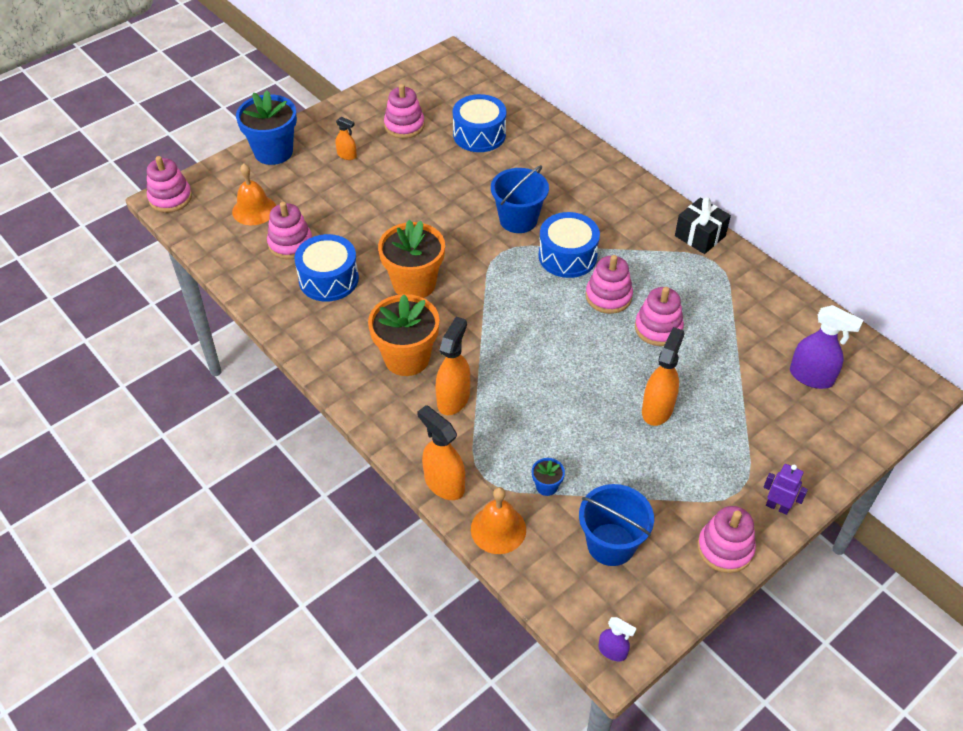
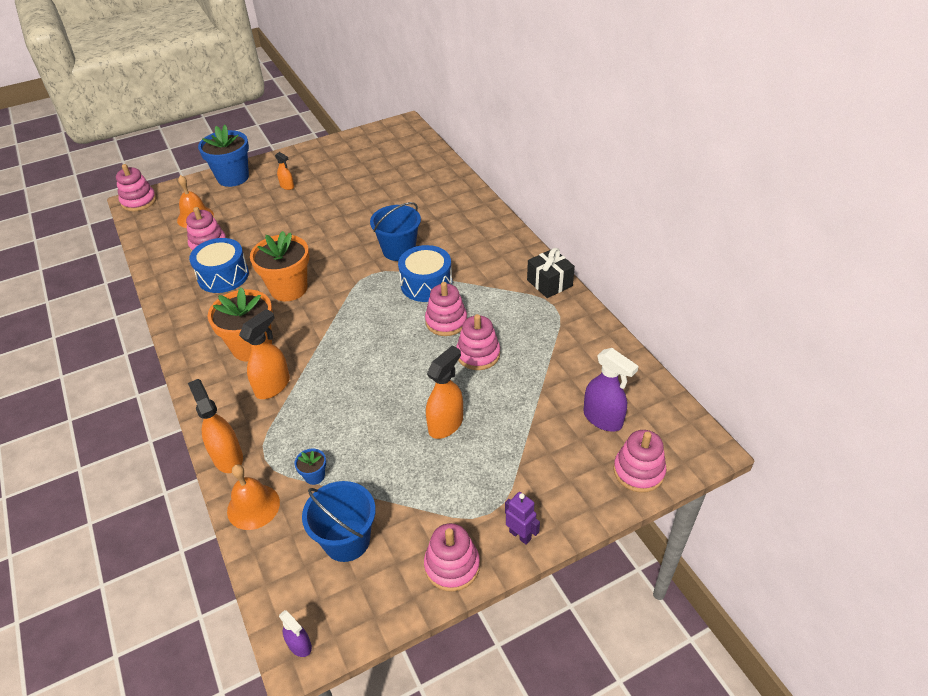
camera: 15 degrees right, 5 degrees down
(404, 126) = (343, 170): pink stacking toy -> pink stacking toy (638, 471)
(479, 135) = (399, 182): blue drum -> none

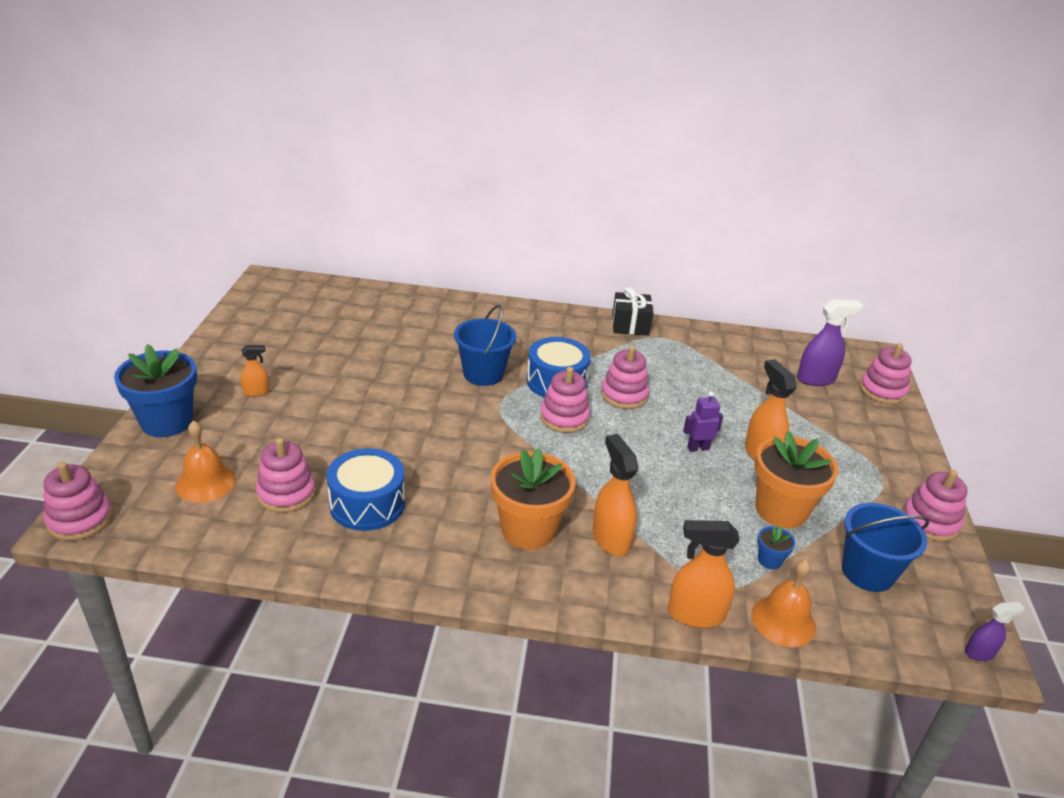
camera: 60 degrees left, 10 degrees down
(288, 289) = (456, 465): orange flower pot -> orange flower pot (781, 510)
(478, 354) = (686, 399): pink stacking toy -> pink stacking toy (564, 418)
(520, 535) = (915, 473): purple robot -> purple robot (698, 448)

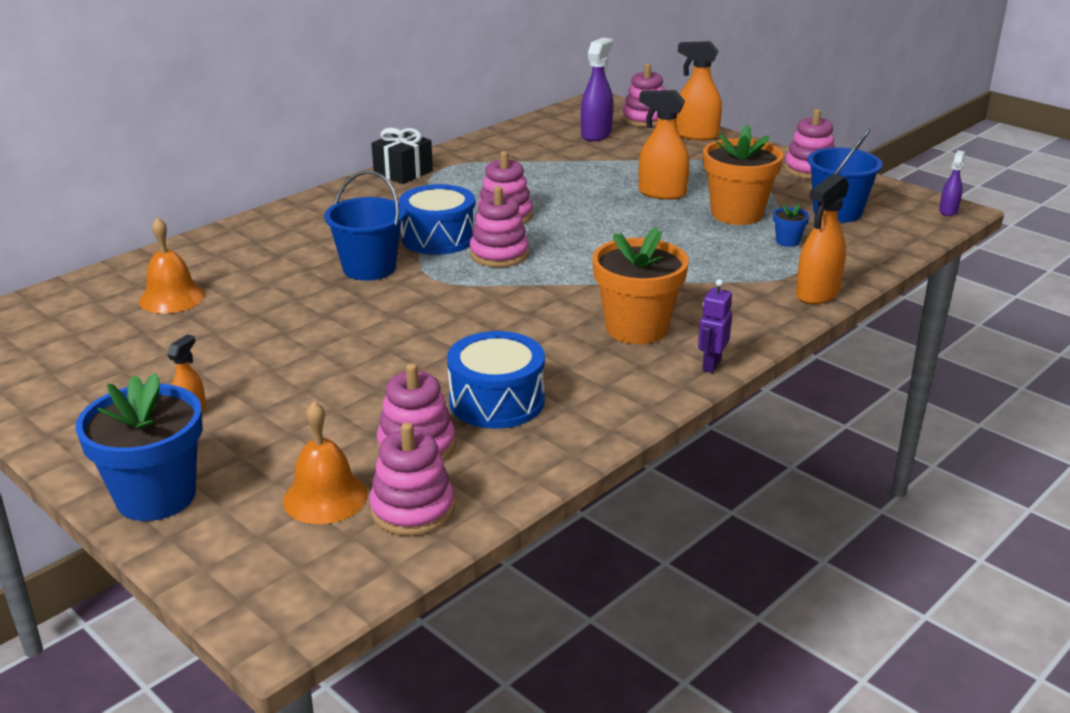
camera: 50 degrees left, 5 degrees down
(80, 519) = (275, 616): pink stacking toy -> pink stacking toy (412, 509)
(610, 538) = (691, 295): orange spray bottle -> orange spray bottle (696, 135)
(698, 448) = (621, 214): purple robot -> purple robot (711, 365)
(783, 620) = (856, 263): orange bell -> orange bell (172, 298)

